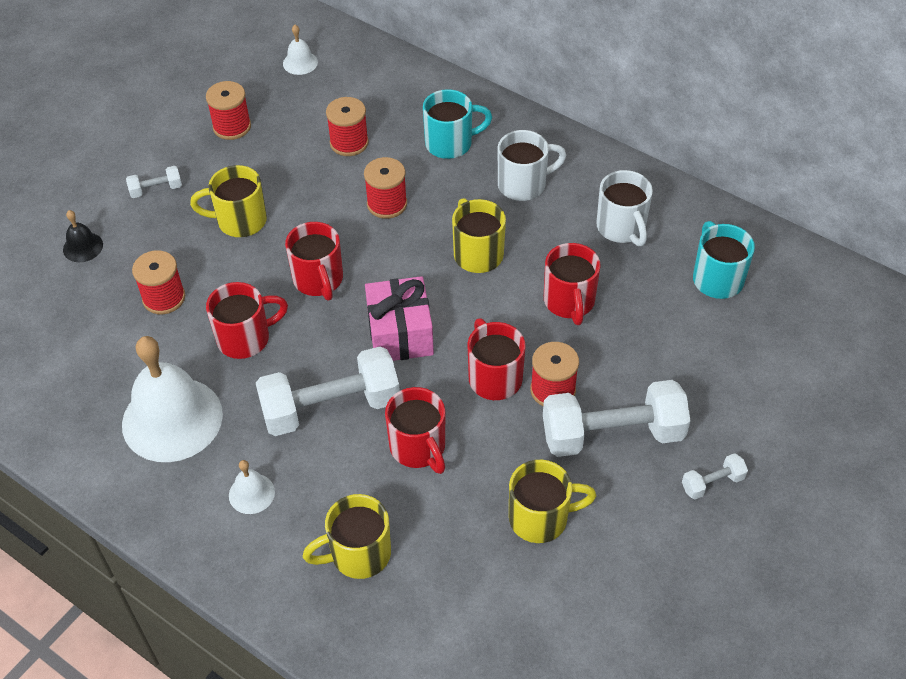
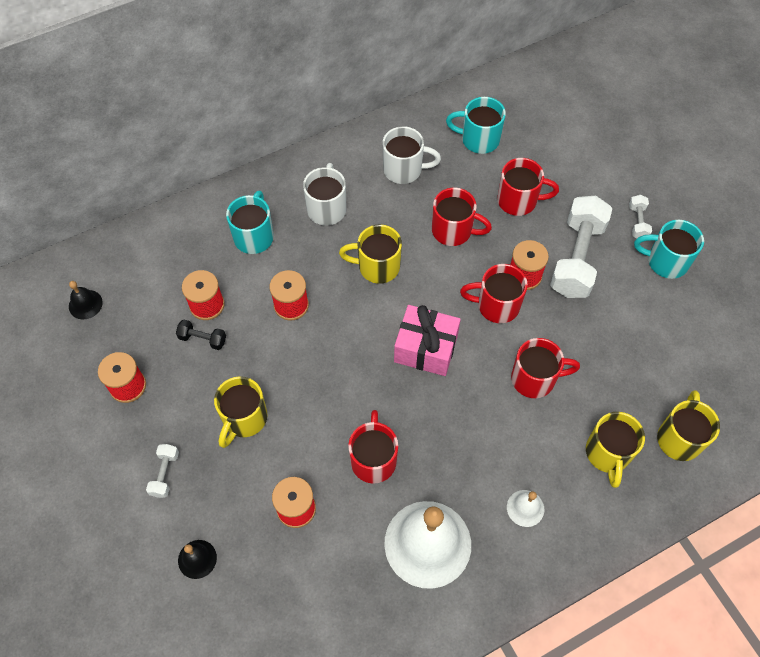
camera: 65 degrees left, 10 degrees up
(300, 63) = (85, 304): white bell -> black bell
(310, 156) = (203, 339): none -> black dumbbell
(318, 280) = (342, 384): red mug -> red mug (518, 201)
(331, 407) = (472, 423): white dumbbell -> none
(541, 518) = (624, 329): yellow mug -> yellow mug (679, 438)
(672, 533) = (665, 261): none -> turquoise mug

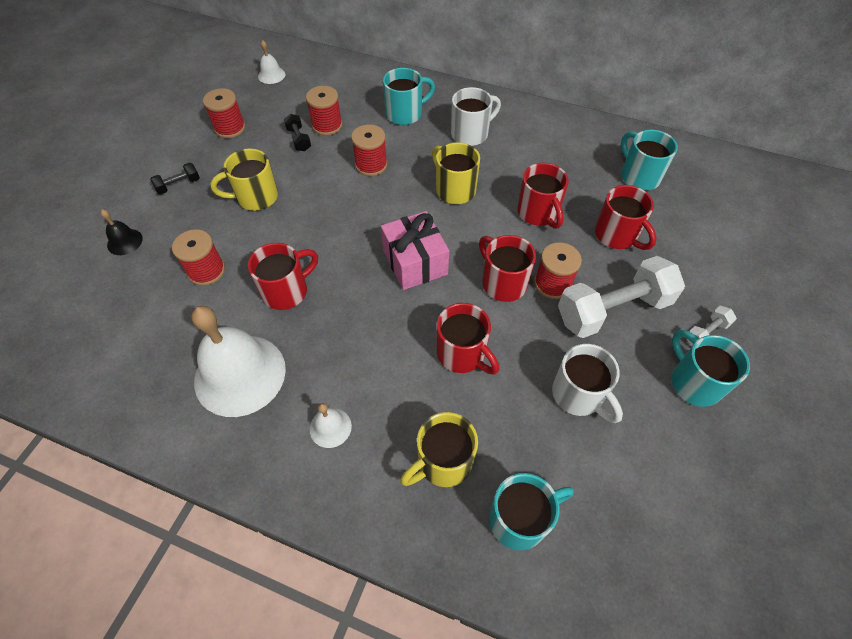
camera: 50 degrees right, 5 degrees down
(85, 304) = (271, 75): black bell -> white bell
(165, 474) = (178, 185): white dumbbell -> black dumbbell
(404, 170) = (555, 153): white mug -> white mug (578, 395)
(679, 438) = (520, 519): yellow mug -> turquoise mug

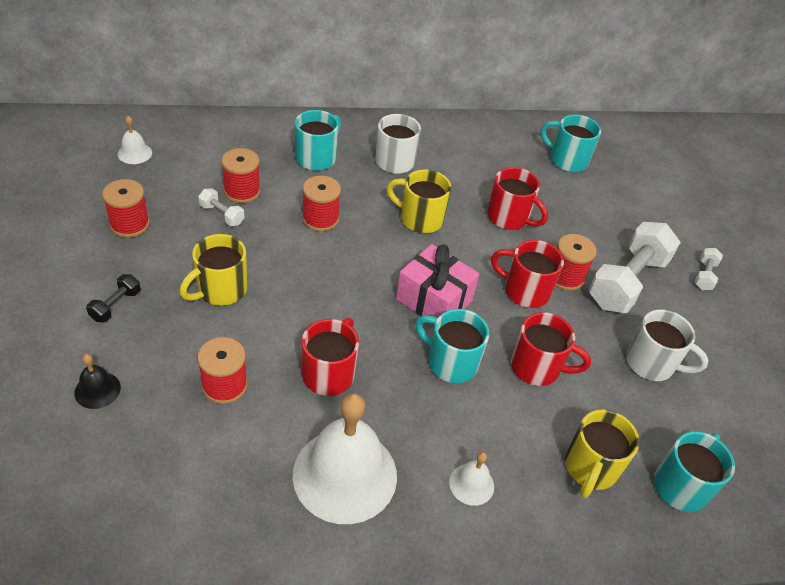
camera: 35 degrees left, 10 degrees down
(299, 139) = (222, 215): black dumbbell -> white dumbbell
(617, 236) = (586, 217): red mug -> none
(694, 382) = (723, 318): turquoise mug -> turquoise mug (450, 362)

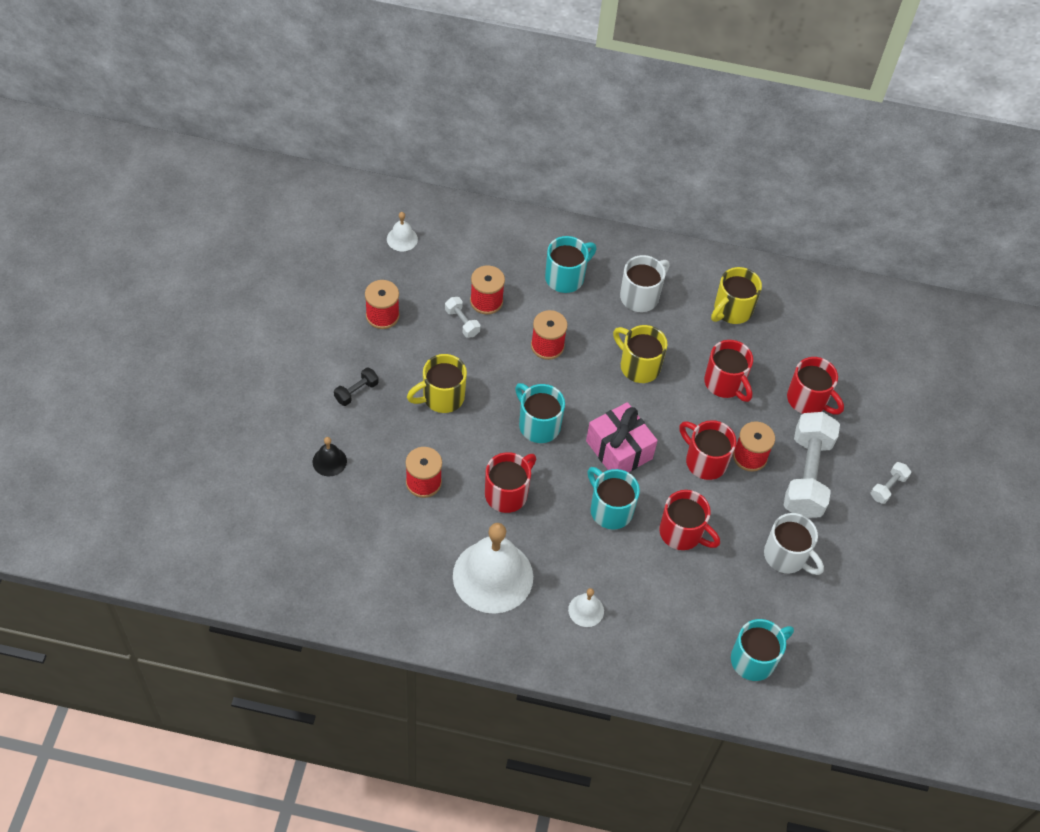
camera: 20 degrees right, 10 degrees up
(566, 160) = (816, 330): turquoise mug -> turquoise mug (538, 425)
(590, 468) = (685, 625): yellow mug -> yellow mug (731, 310)
(591, 217) = (808, 400): none -> red mug
(627, 282) = (806, 475): white dumbbell -> white dumbbell turned 45 degrees counterclockwise

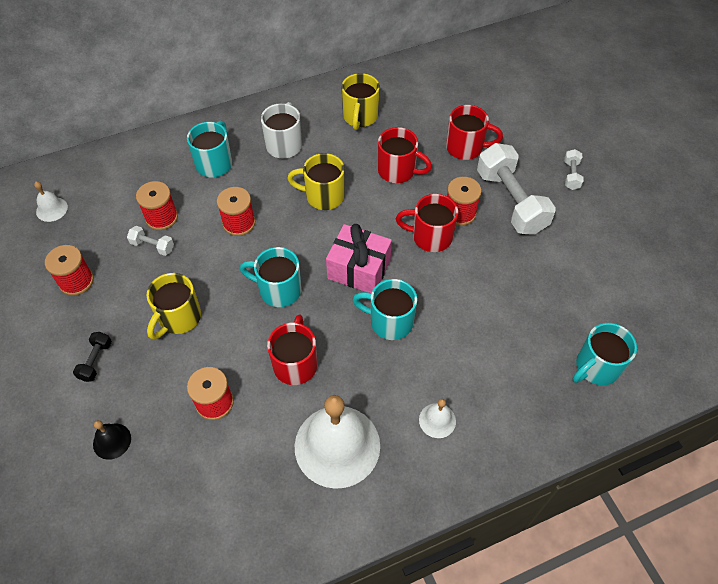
camera: 30 degrees left, 0 degrees up
(682, 533) = (460, 303): red mug -> none
(754, 659) = (596, 367): turquoise mug -> turquoise mug turned 150 degrees counterclockwise
(786, 556) = (548, 270): white mug -> none

